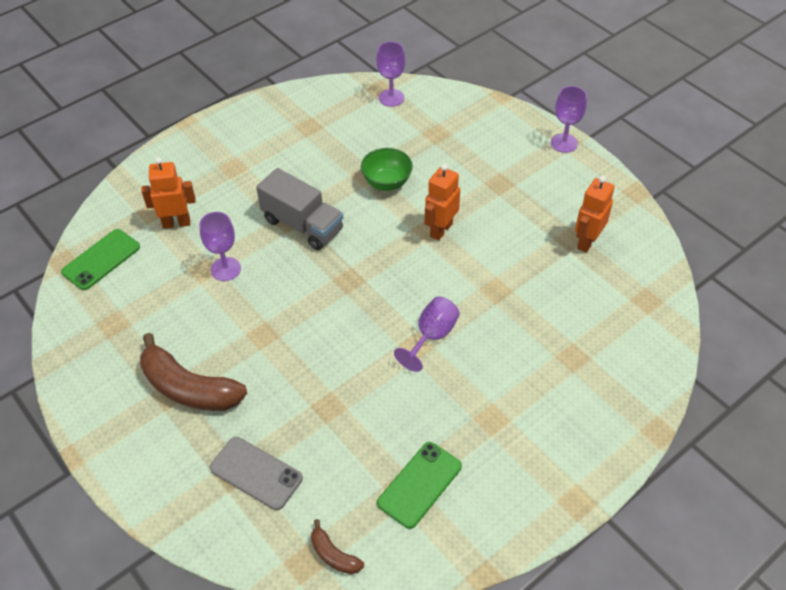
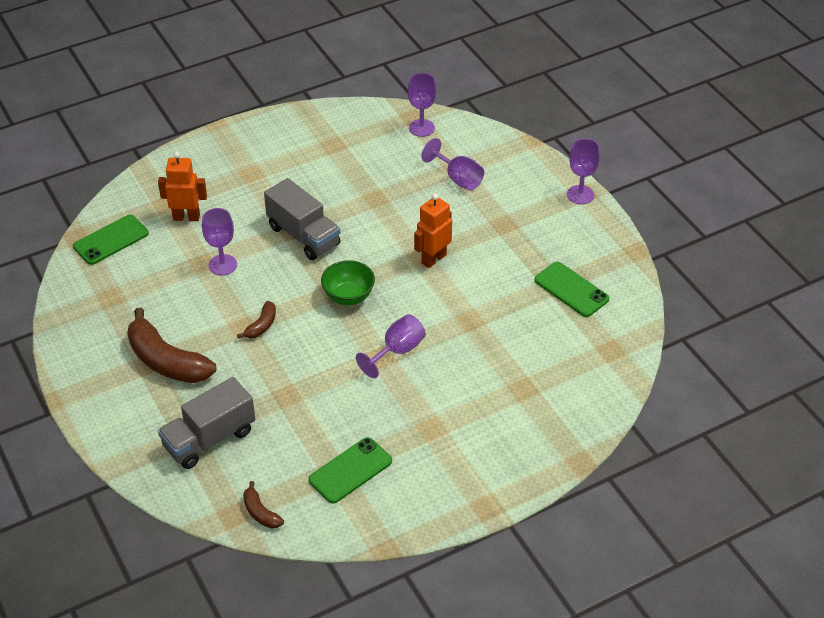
camera: 10 degrees right, 5 degrees down
(256, 473) = (209, 439): grey phone -> grey truck
(282, 330) = (261, 325): none -> brown banana
(387, 183) = (394, 208): green bowl -> green bowl (348, 296)
(441, 143) = (458, 178): none -> purple goblet
(587, 242) = (571, 290): orange robot -> green phone

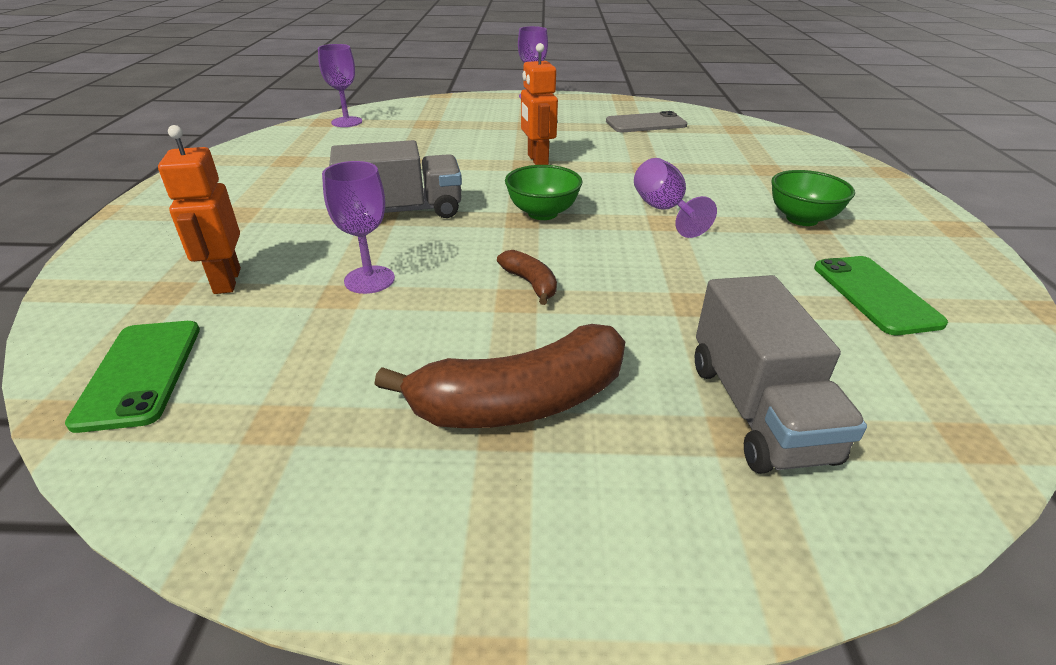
camera: 60 degrees left, 10 degrees down
(186, 217) = (226, 281): orange robot -> orange robot turned 45 degrees counterclockwise
(260, 512) = (967, 405): brown banana -> none
(437, 423) = (802, 219): none -> green bowl
(458, 178) = (440, 126): purple goblet -> none
(571, 290) = (646, 123): green phone -> grey phone

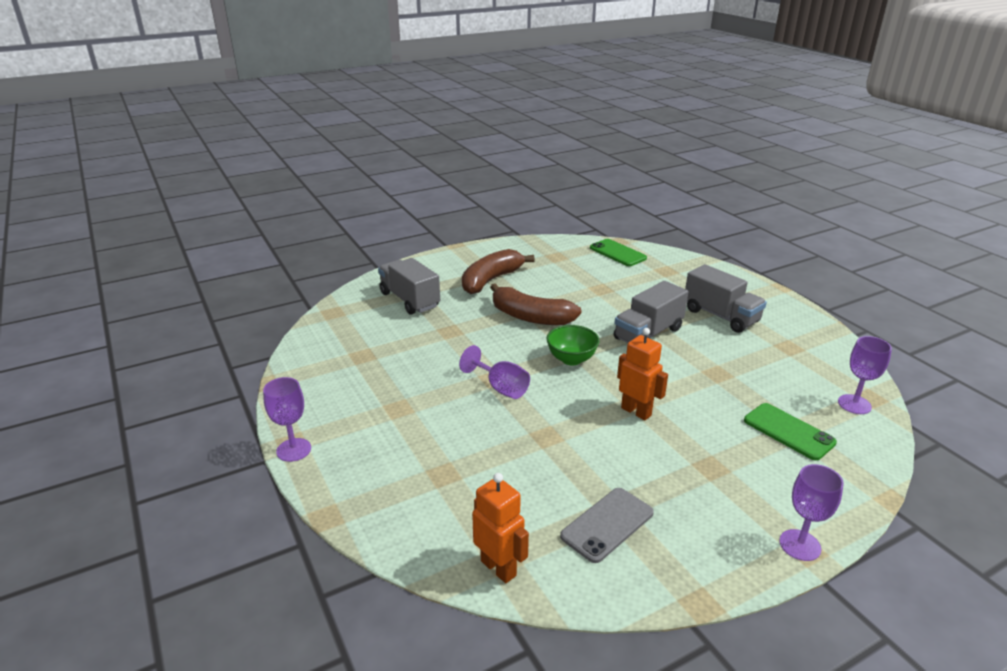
camera: 150 degrees right, 5 degrees down
(226, 281) = (653, 280): orange robot -> orange robot (499, 568)
(273, 203) = (720, 316): none -> grey truck
(369, 280) = (600, 297): purple goblet -> purple goblet (294, 450)
(530, 283) = (530, 317): brown banana -> brown banana, size x2.09
(802, 219) = (404, 412): green bowl -> none
(875, 294) = (360, 363): green phone -> green phone (788, 431)

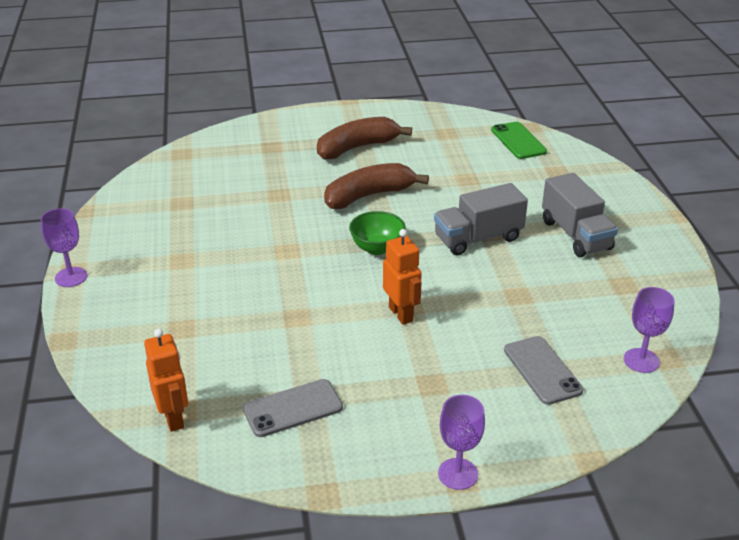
camera: 20 degrees right, 5 degrees up
(409, 300) = (261, 154): grey truck -> none
(500, 388) = (287, 262): purple goblet -> none
(530, 317) = (369, 196): brown banana -> brown banana turned 105 degrees clockwise
(788, 431) = (542, 370): green phone -> grey phone

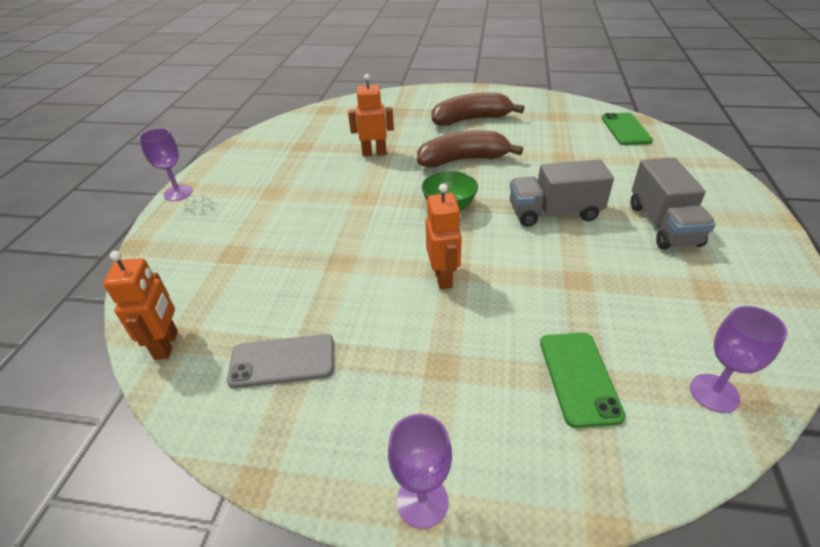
camera: 20 degrees right, 5 degrees up
(270, 201) = (374, 153): none -> orange robot
(542, 370) = (579, 377): grey phone -> green phone

